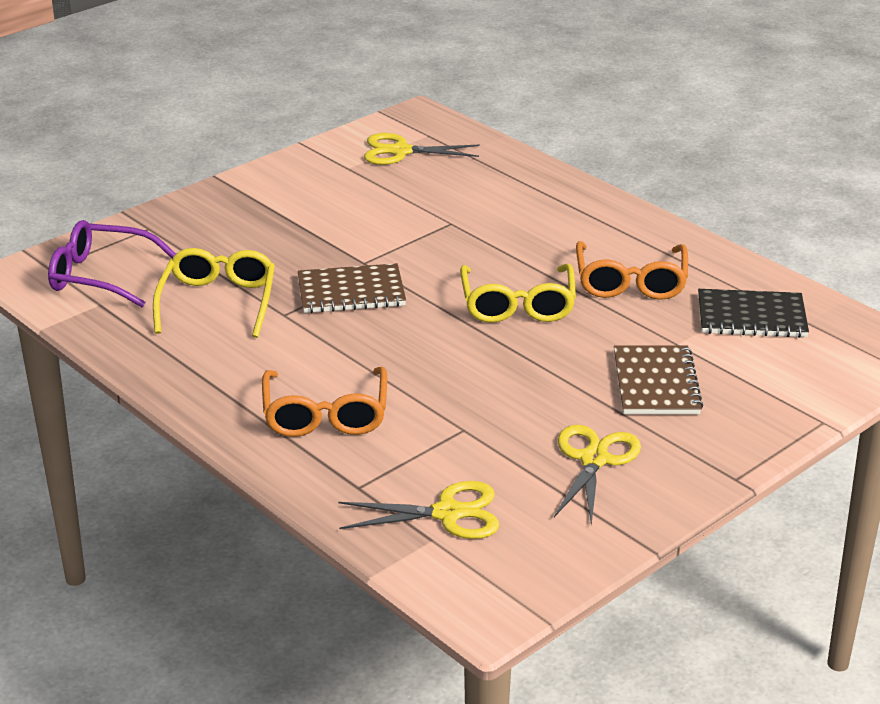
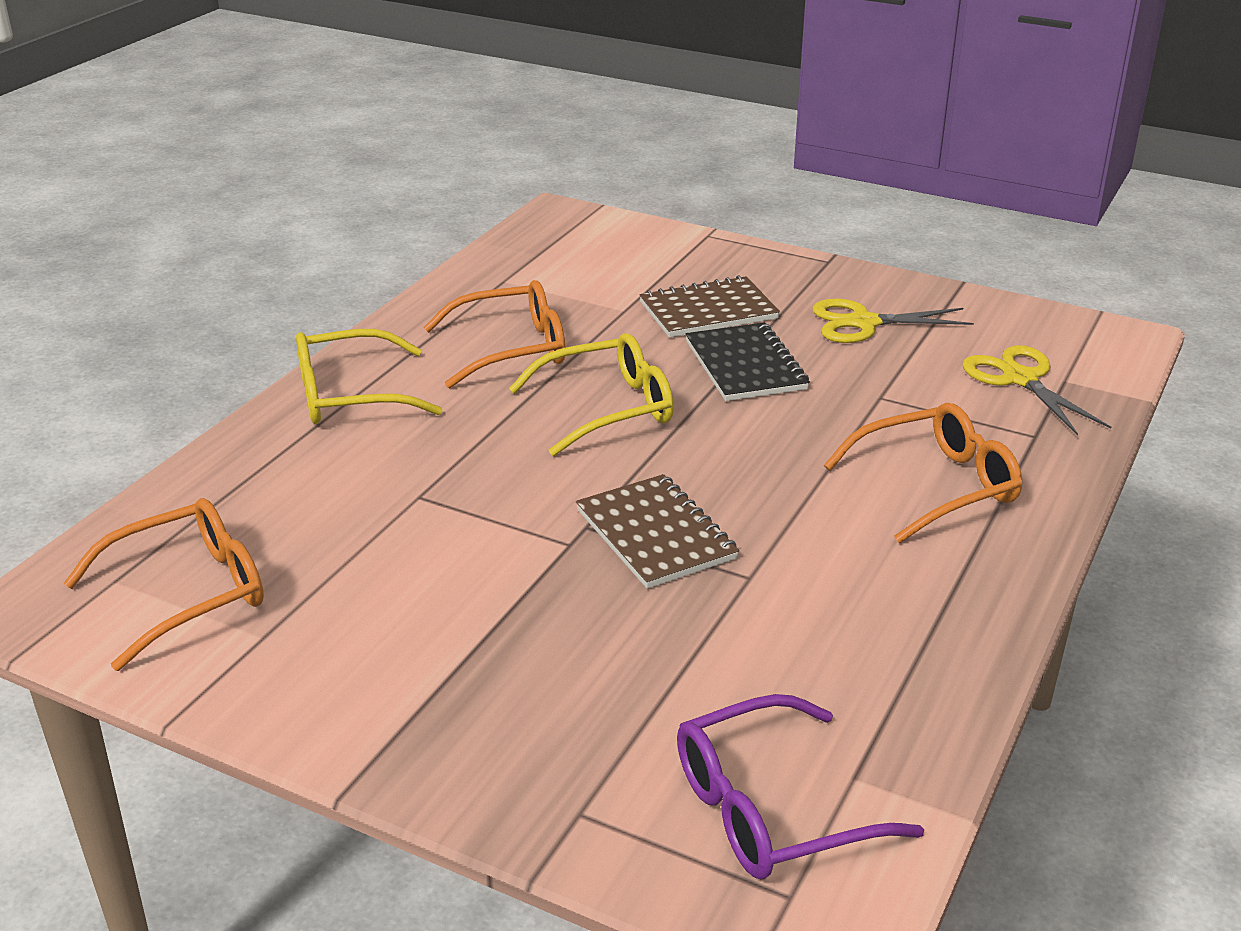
camera: 110 degrees left, 0 degrees up
(102, 276) = (773, 808): purple glasses -> purple glasses turned 75 degrees clockwise
(218, 302) = (763, 647): yellow glasses -> yellow glasses (351, 395)
(400, 151) = (186, 594): yellow scissors -> orange glasses
(751, 317) = (545, 279): black notebook -> black notebook (745, 365)

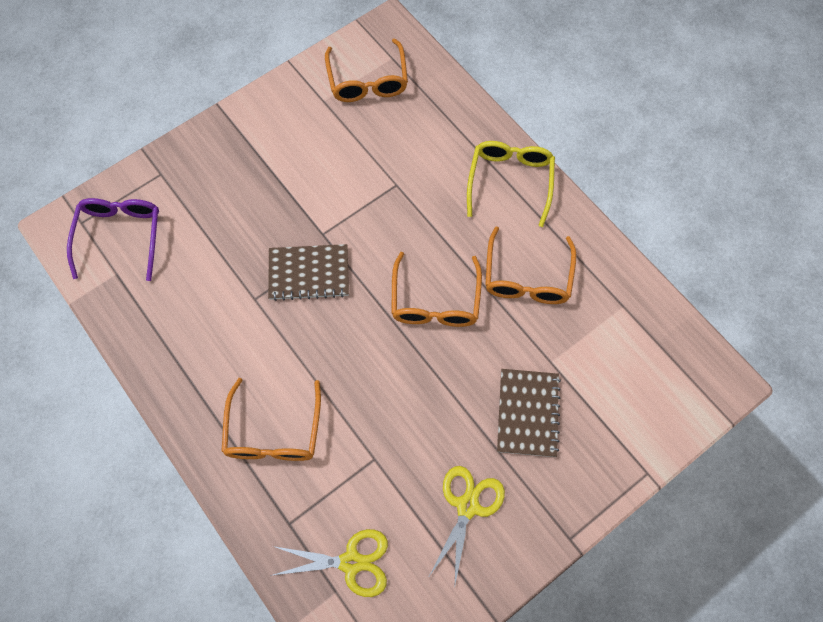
camera: 115 degrees right, 35 degrees up
(606, 409) = (435, 300): yellow glasses -> orange glasses
(745, 365) = (447, 399): black notebook -> none

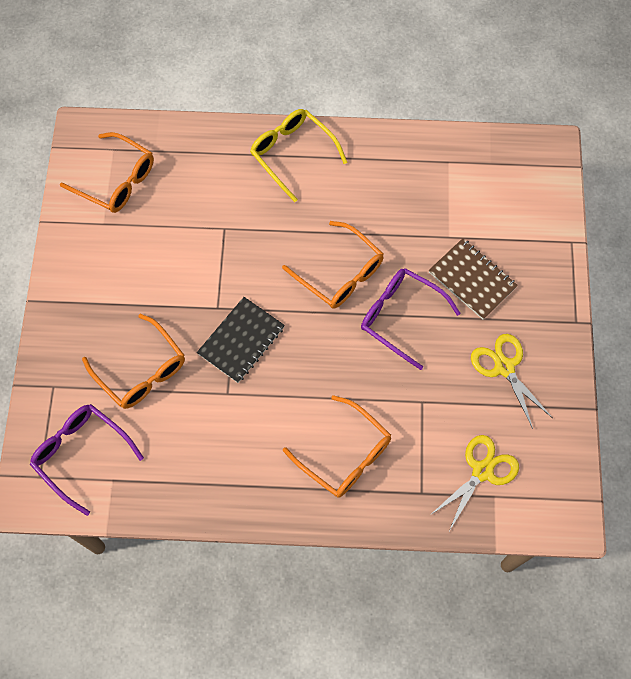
camera: 50 degrees left, 0 degrees up
(309, 273) = (241, 341): brown notebook -> black notebook
(438, 381) = (401, 317): none -> purple glasses
(527, 276) = (375, 201): orange glasses -> orange glasses (141, 370)

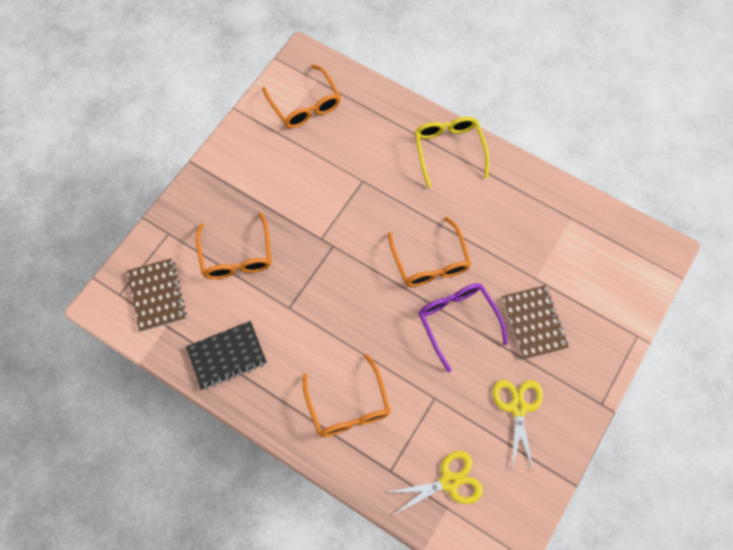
camera: 30 degrees right, 0 degrees up
(82, 455) = (157, 295): purple glasses -> brown notebook
(241, 341) = (323, 273): black notebook -> black notebook (227, 356)

